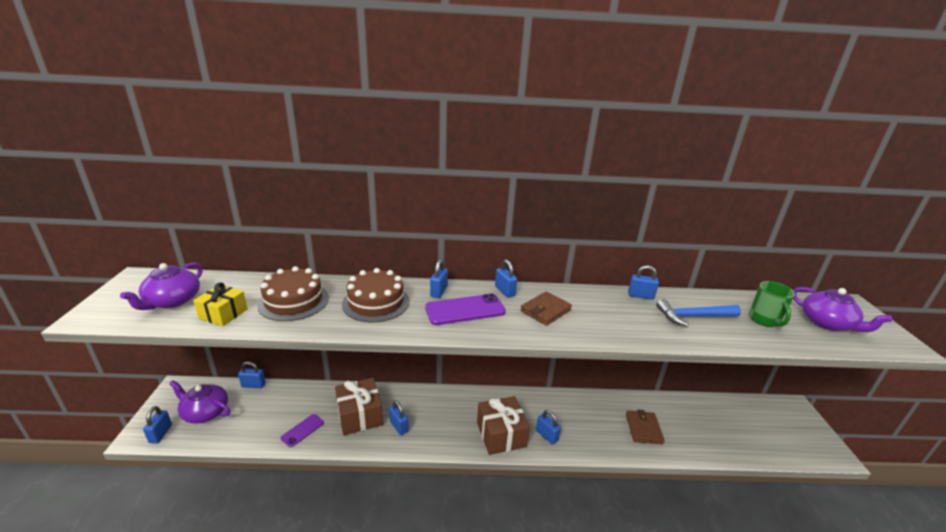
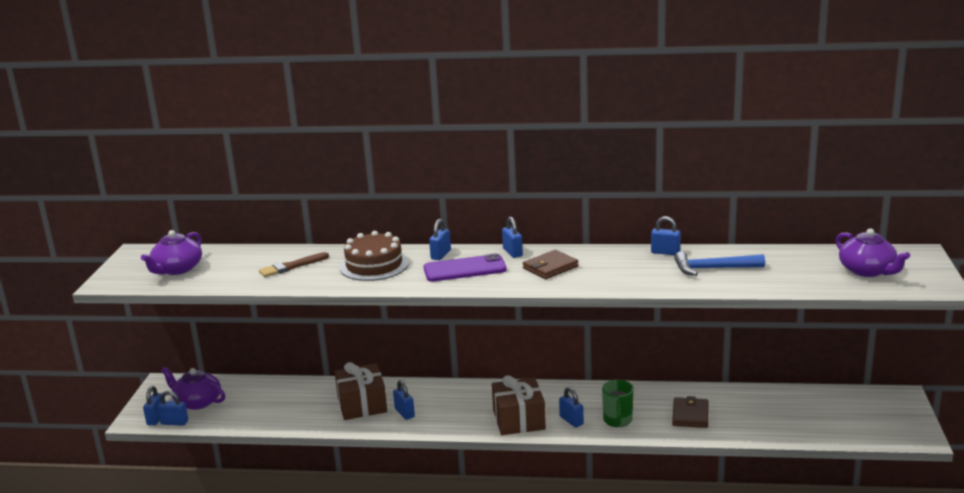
camera: 10 degrees right, 5 degrees down
(223, 314) = (227, 277): yellow gift -> none
(253, 385) = (244, 380): blue padlock -> blue padlock (174, 422)
(293, 301) = (292, 266): brown cake -> brown brush
(302, 430) = (300, 416): purple phone -> none
(764, 320) = (794, 270): green mug -> green mug (617, 421)

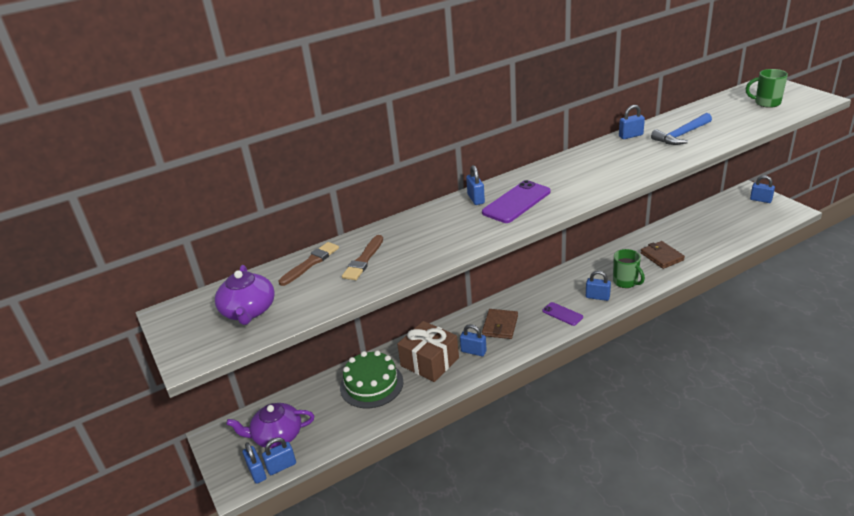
camera: 35 degrees left, 10 degrees up
(258, 255) = (310, 263): none -> brown brush
(300, 400) = (371, 384): none -> green cake
(374, 265) = (437, 229): brown cake -> none
(512, 252) = (527, 176): blue padlock -> blue padlock (760, 200)
(519, 419) = (562, 314): brown gift -> purple phone
(550, 267) = (577, 176): brown wallet -> brown wallet (500, 326)
(867, 271) = (766, 103): purple teapot -> green mug

